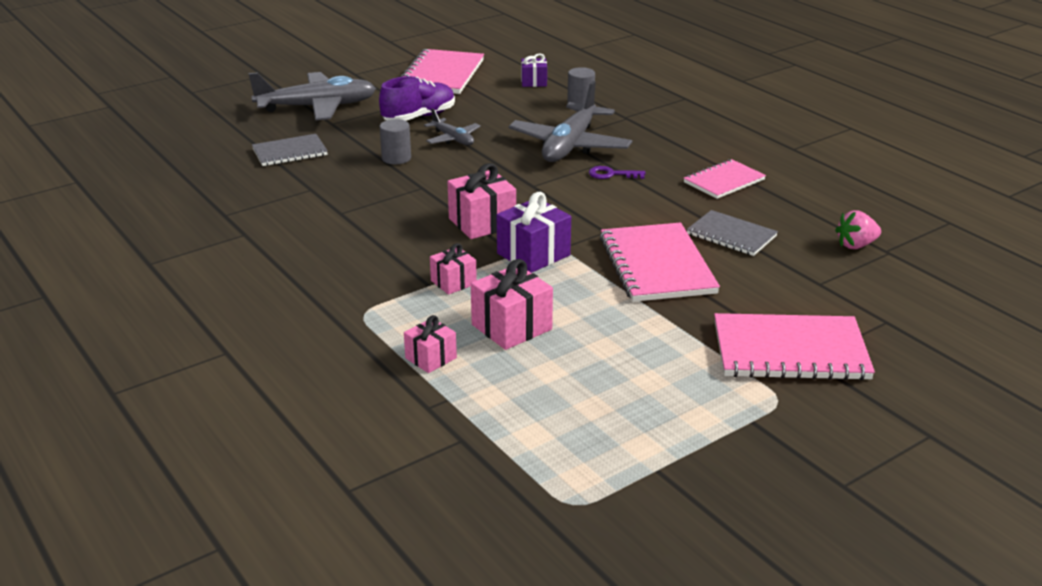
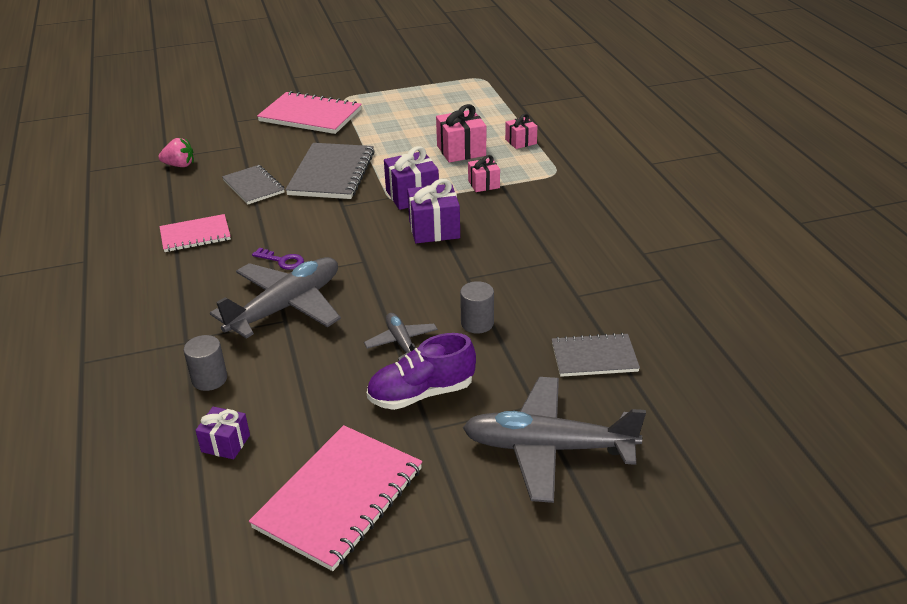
camera: 160 degrees left, 5 degrees up
(482, 223) = (434, 229): pink gift -> purple gift
(657, 265) = (331, 173): pink notebook -> grey notebook

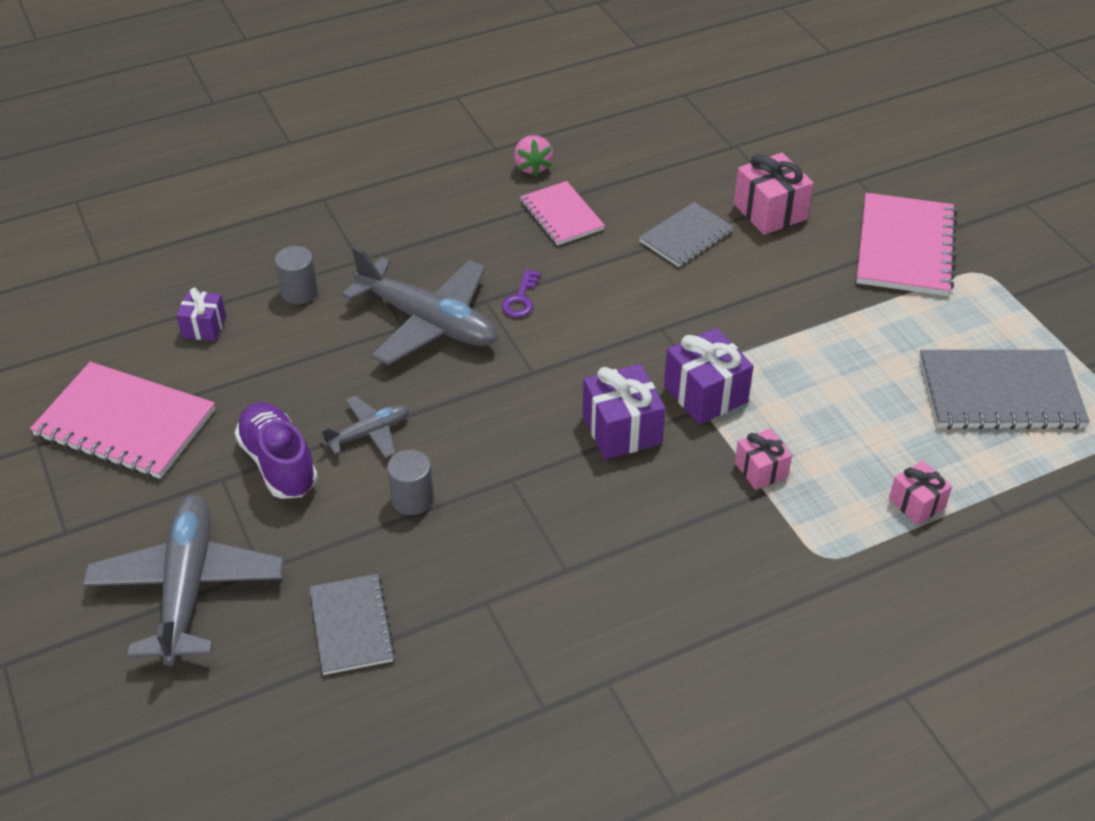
camera: 80 degrees right, 10 degrees up
(179, 165) = (719, 161): pink strawberry -> pink strawberry (532, 167)
(331, 173) = (742, 302): grey notebook -> grey notebook (1000, 392)
(461, 150) = (858, 431): pink gift -> pink gift (770, 211)

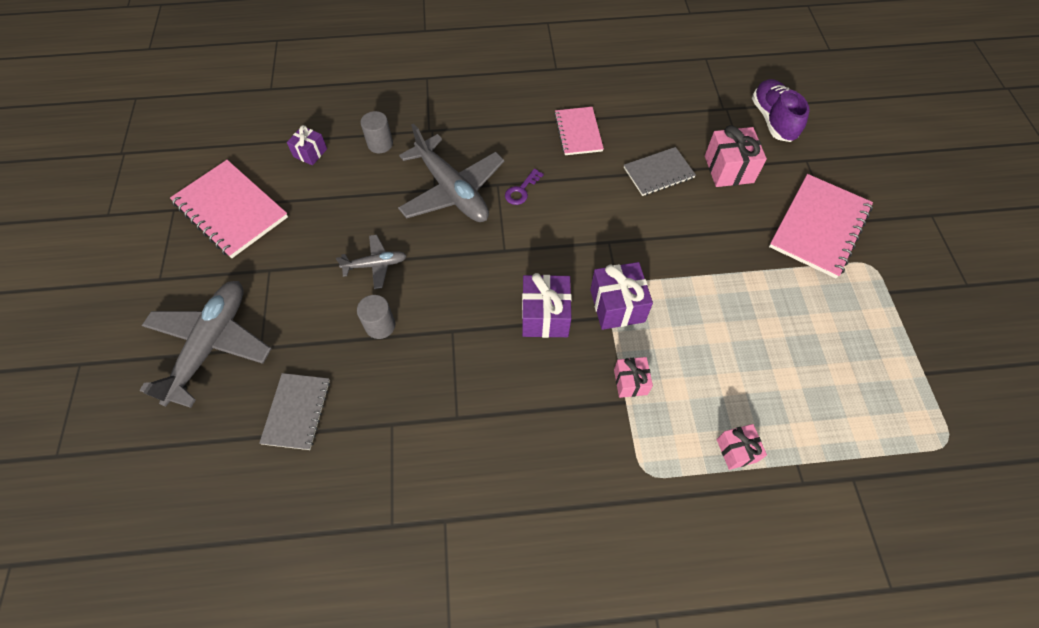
camera: 20 degrees right, 15 degrees up
(279, 463) = (309, 270): purple shoe -> purple shoe (773, 120)
(532, 167) = (575, 89): pink strawberry -> none
(1000, 392) = (843, 374): grey notebook -> none

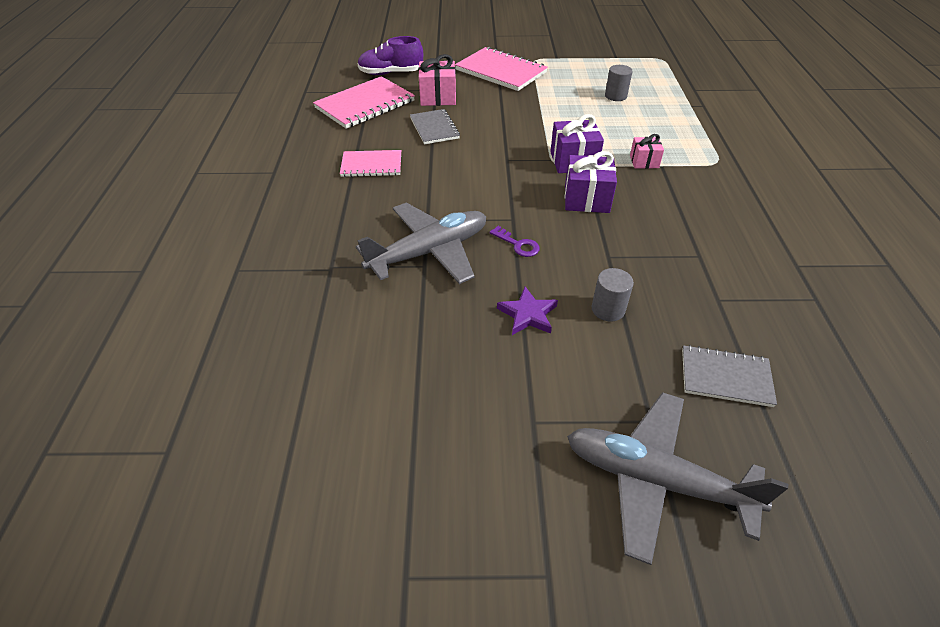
camera: 85 degrees left, 15 degrees down
(231, 210) = (421, 483): pink notebook -> pink notebook (365, 105)
(310, 153) = (332, 388): purple gift -> none
(375, 265) = (528, 314): grey plane -> purple star
(380, 144) = (339, 313): grey cylinder -> grey cylinder (615, 96)
(521, 190) = (439, 204): purple key -> purple key (518, 244)
(736, 450) = (688, 125): pink gift -> none

